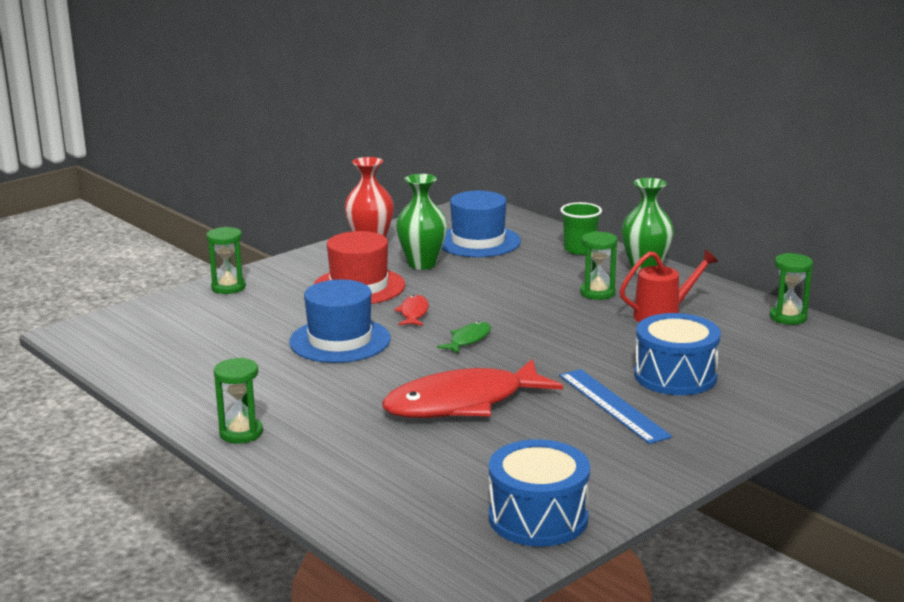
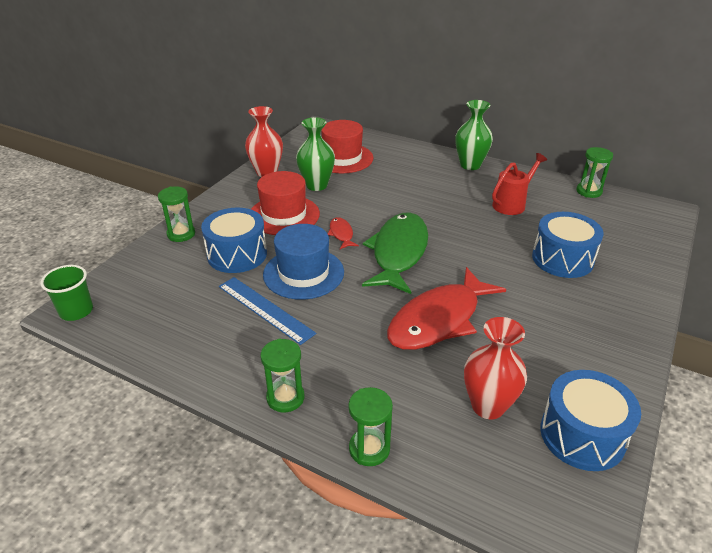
camera: 20 degrees left, 15 degrees up
(277, 314) = (237, 254): none -> blue drum
(453, 478) = (488, 406): none -> red vase
(468, 340) = (398, 253): green fish -> green fish, size x2.31
(478, 241) = (342, 158): blue hat -> red hat
(579, 249) = (415, 155): green cup -> green cup (76, 311)
(597, 293) = (455, 191): green hourglass -> green hourglass (369, 449)
(613, 405) = (544, 297): blue ruler -> blue ruler (265, 309)

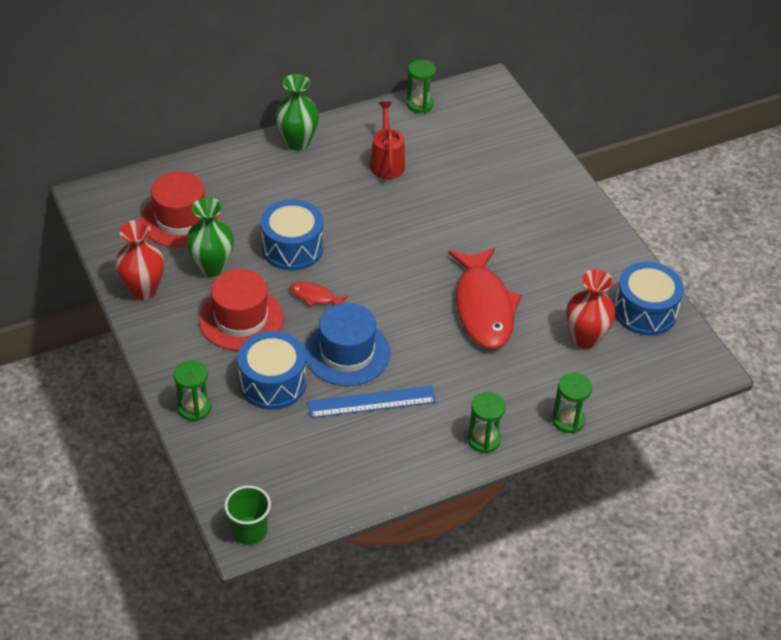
camera: 55 degrees left, 10 degrees up
(398, 253) = (380, 277): green fish -> none
(562, 259) = (485, 190): blue drum -> blue drum (292, 248)

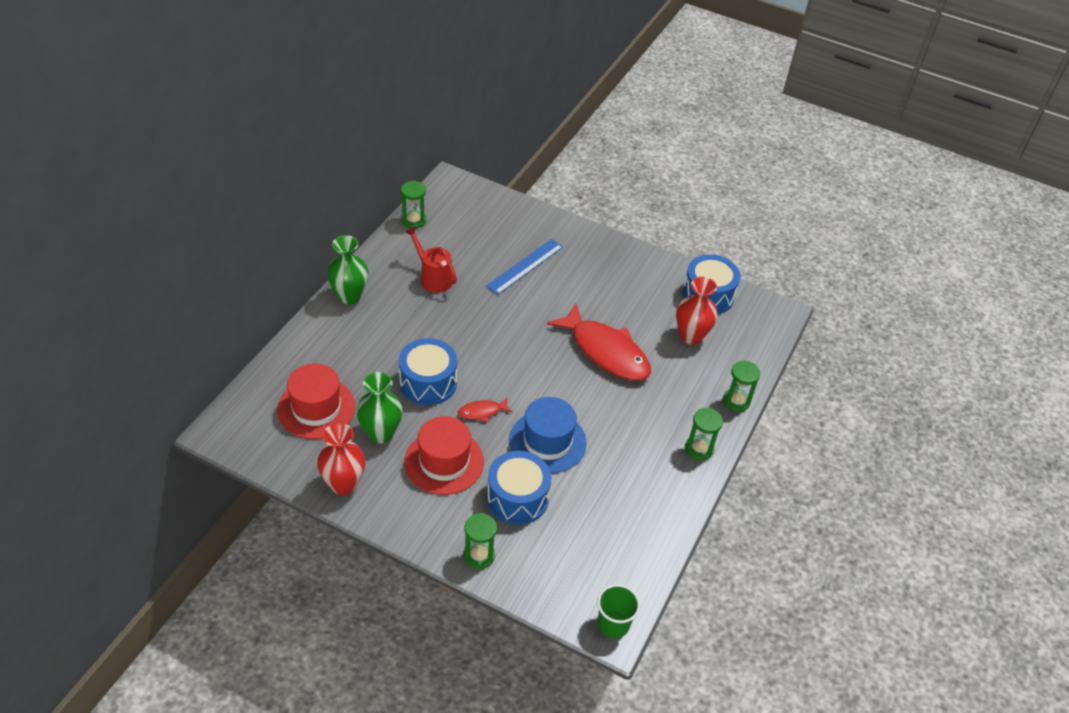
camera: 40 degrees left, 0 degrees up
(371, 402) = (600, 468): blue ruler -> blue ruler (525, 266)

